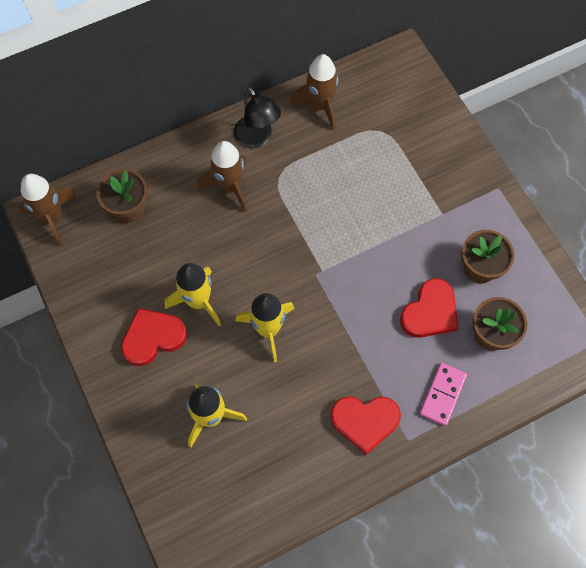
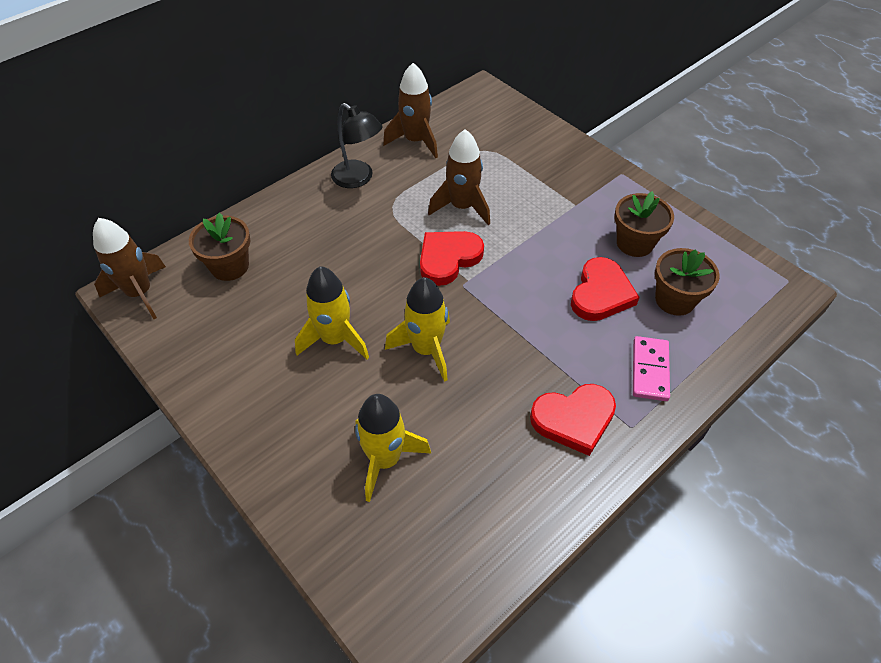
camera: 15 degrees left, 15 degrees down
(153, 337) = (289, 389): red heart -> red heart (448, 258)
(229, 187) = (341, 225): brown rocket -> brown rocket (462, 207)

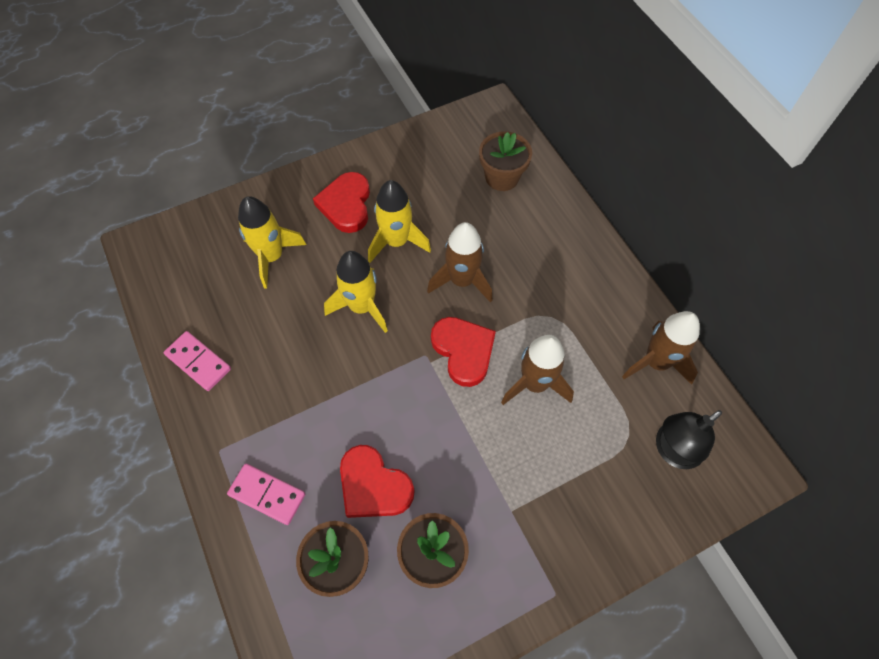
camera: 105 degrees right, 10 degrees up
(140, 293) = (488, 119): brown rocket -> brown rocket (462, 281)
(358, 179) = (599, 293): black lamp -> black lamp (672, 451)
(547, 487) = (198, 362): none -> pink domino
(574, 419) = (246, 404): red heart -> red heart (346, 205)

